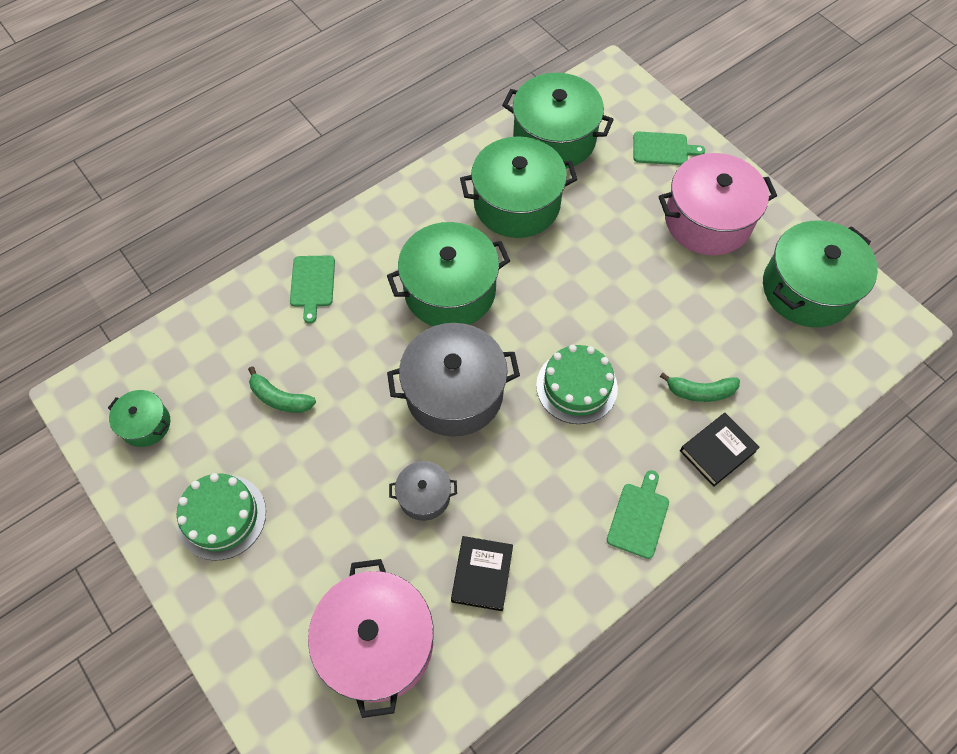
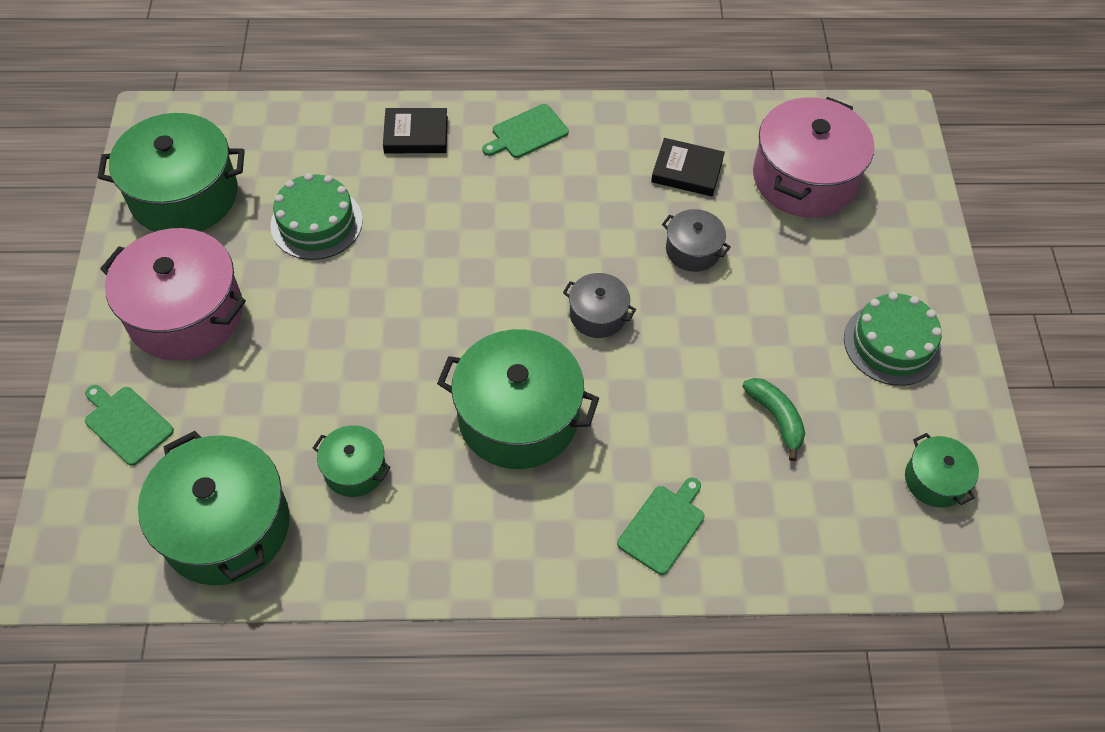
camera: 145 degrees left, 5 degrees down
(454, 393) = (598, 315): grey pot -> grey pot, size x0.50
(482, 574) = (687, 171): black book -> black book turned 60 degrees clockwise
(517, 204) = (355, 469): green pot -> green pot, size x0.50
(576, 386) = (480, 250): green cake -> green cake (316, 223)
(700, 391) = (379, 180): green banana -> none

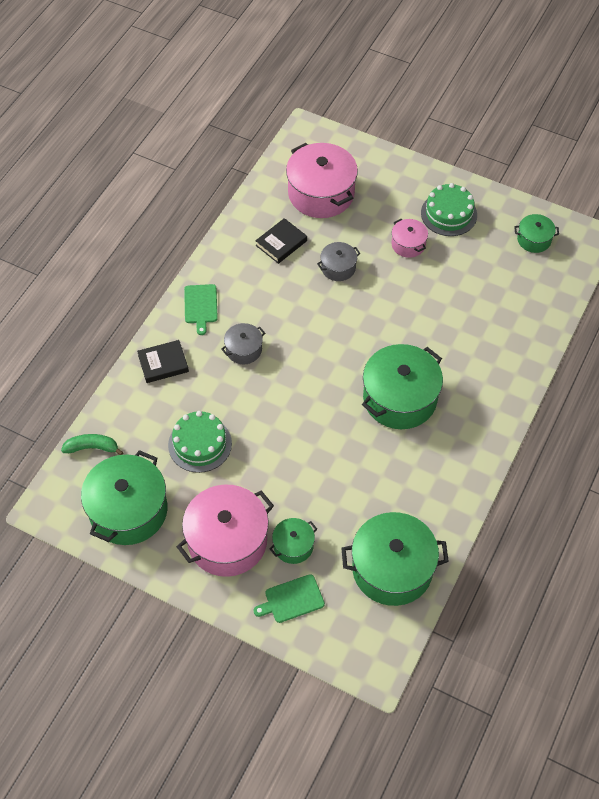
camera: 60 degrees left, 0 degrees up
(355, 469) = (390, 490): green pot -> green pot (293, 546)
(416, 135) = (163, 363): black book -> black book turned 45 degrees clockwise
(598, 315) = (355, 331): grey pot -> grey pot (244, 350)
(663, 526) = (500, 363): green cutting board -> none
(776, 418) = (464, 285): green banana -> green banana (92, 448)
(796, 316) = (408, 244): none -> pink pot

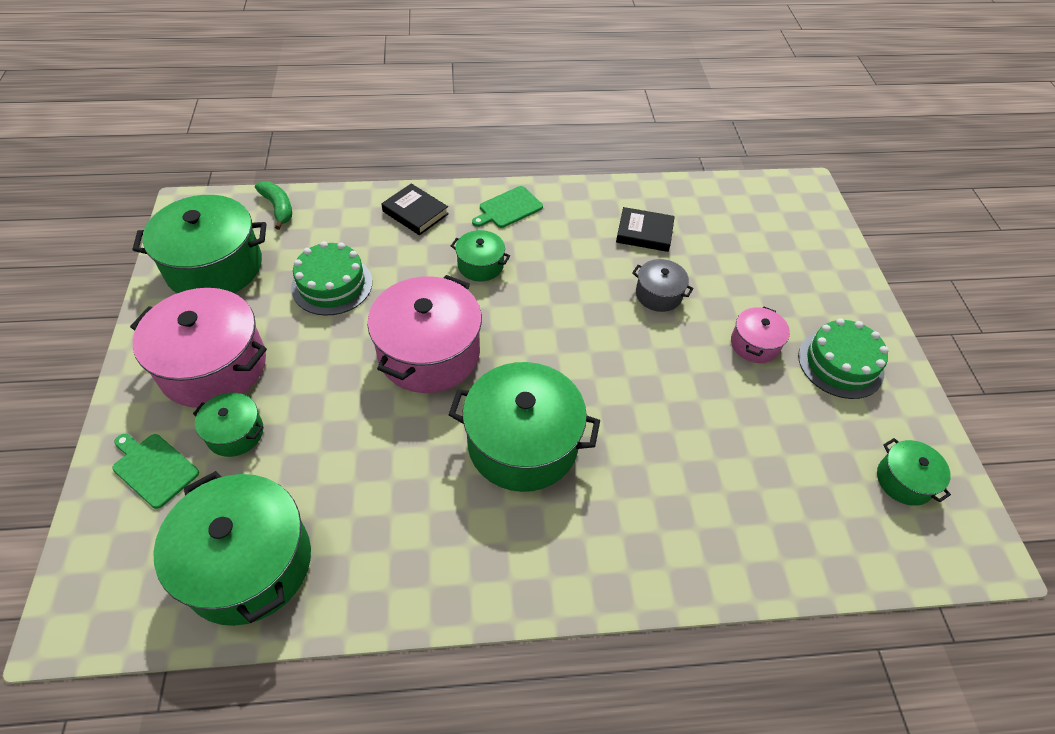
camera: 55 degrees right, 5 degrees down
(244, 350) = (480, 265): grey pot -> green pot
(321, 193) = (741, 235): pink pot -> pink pot (429, 353)

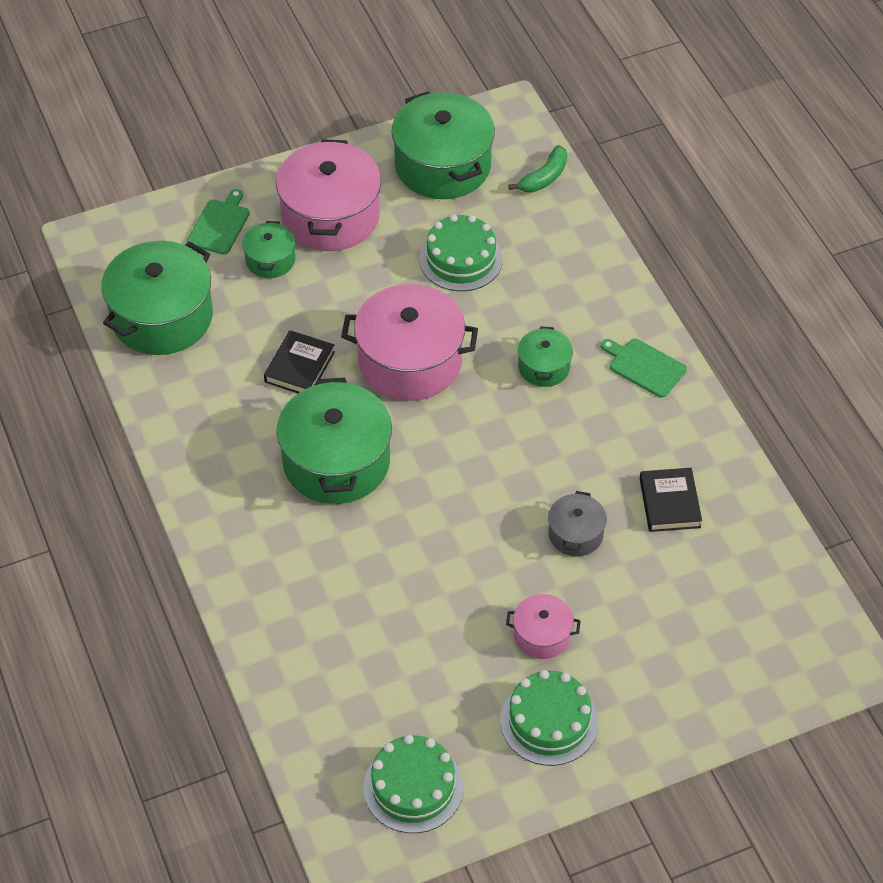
camera: 75 degrees right, 0 degrees up
(415, 213) = (594, 288): black book -> black book (299, 367)
(904, 480) = (413, 787): green pot -> green cake

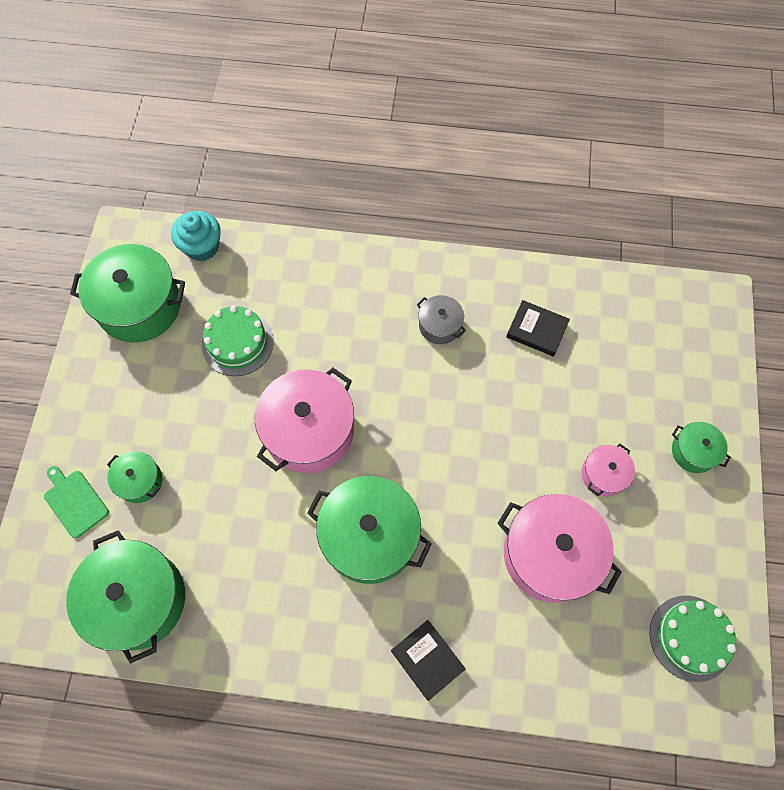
camera: 60 degrees left, 15 degrees up
(299, 367) = (261, 515): black book -> black book (427, 660)
(330, 216) = (129, 412): pink pot -> pink pot (550, 554)
(544, 177) = (202, 246): green banana -> turquoise cupcake
(544, 367) = (373, 343): green pot -> green pot (693, 451)
(549, 721) = (677, 510): green cake -> none
(575, 534) = (530, 404): grey pot -> grey pot (440, 325)
(644, 366) = (413, 280): green cutting board -> none

